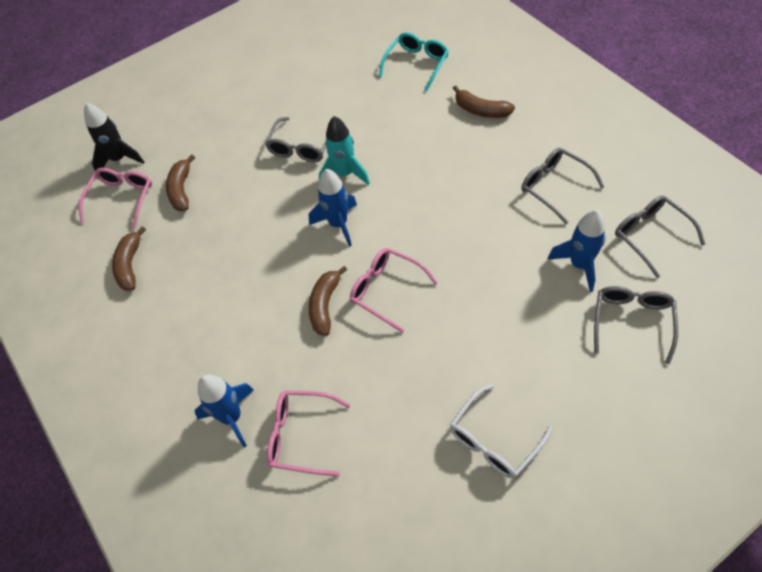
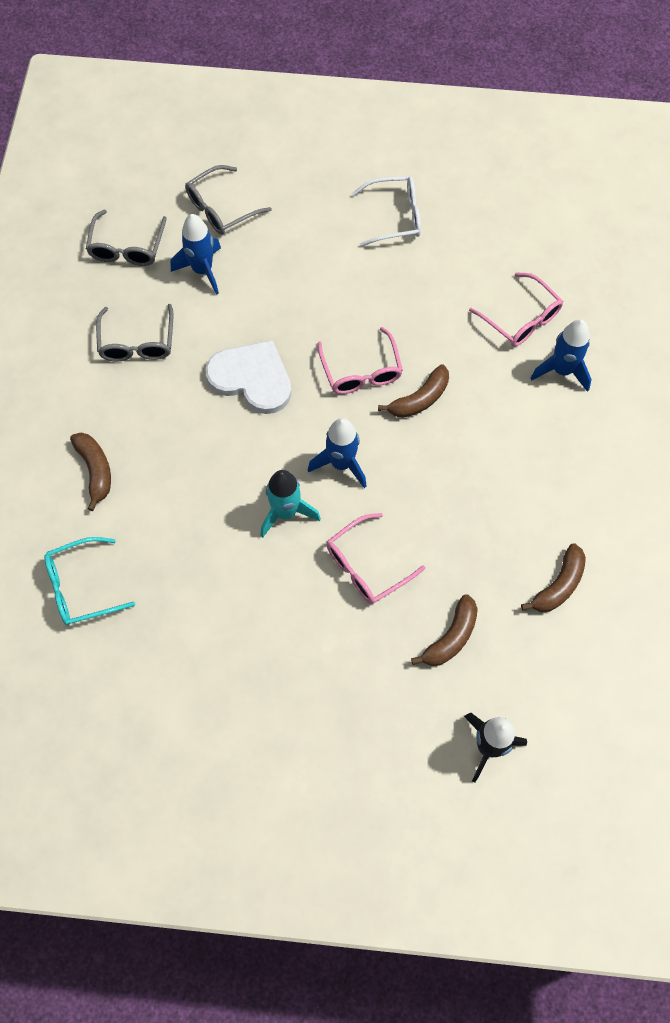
camera: 145 degrees left, 10 degrees up
(122, 199) = (519, 681): pink glasses -> pink glasses (366, 566)
(301, 147) = (294, 583): grey glasses -> none
(454, 226) = (252, 378): none -> white heart

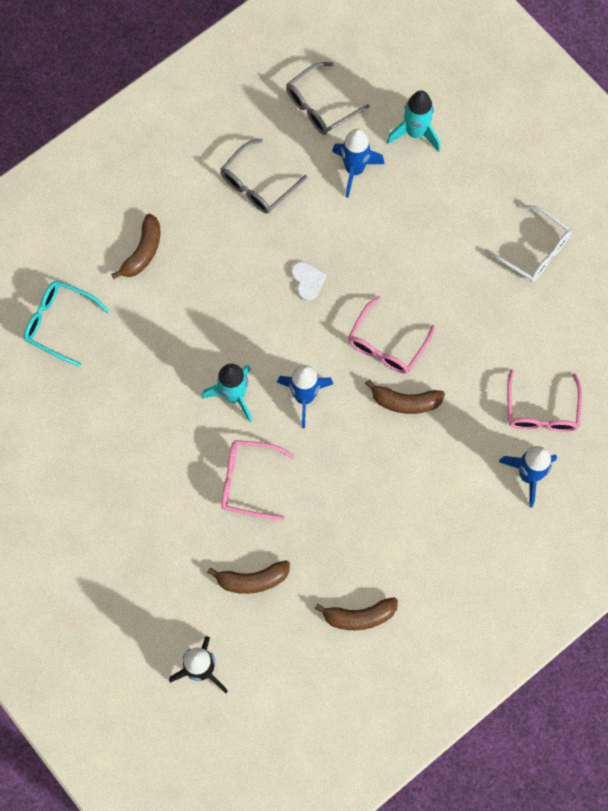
camera: 45 degrees right, 5 degrees up
(221, 208) = (415, 133): grey glasses -> turquoise rocket
(252, 378) = (307, 281): white heart -> white heart, size x0.48

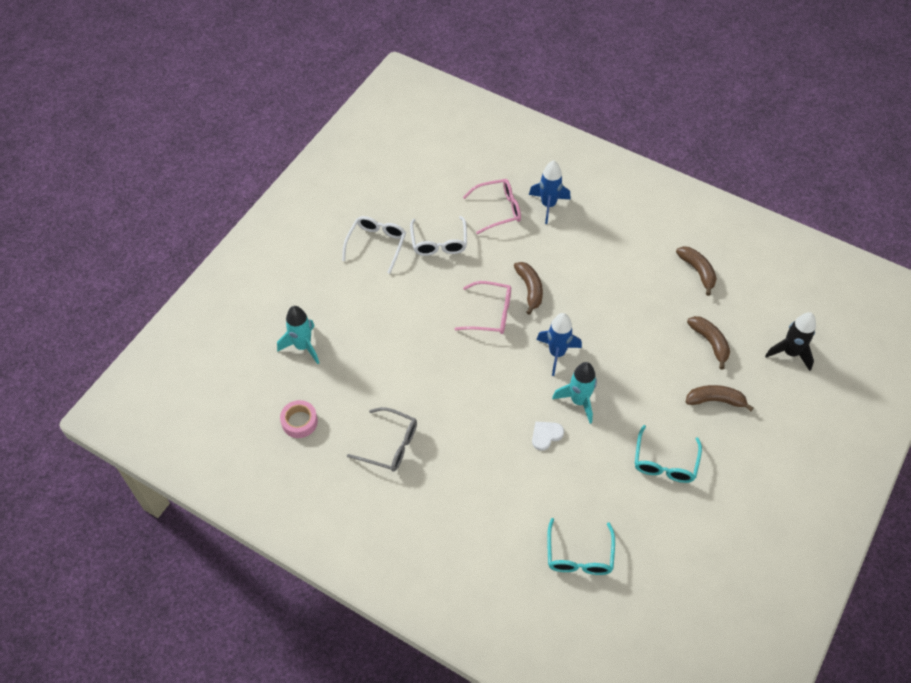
camera: 110 degrees left, 15 degrees down
(123, 455) = (665, 462): none -> turquoise glasses
(143, 252) = (486, 512): brown banana -> brown banana (715, 400)
(248, 481) = (640, 369): pink glasses -> none
(307, 281) = (461, 381): white heart -> white heart (546, 435)
(320, 106) = (299, 422): grey glasses -> pink tape
(354, 170) = (351, 379): blue rocket -> none
(512, 322) = (439, 243): none -> white glasses

